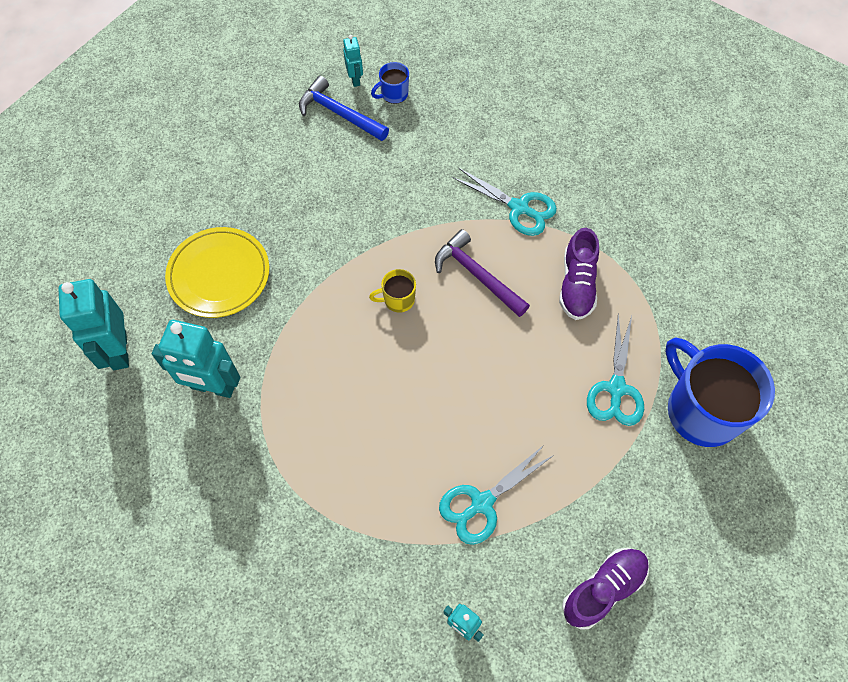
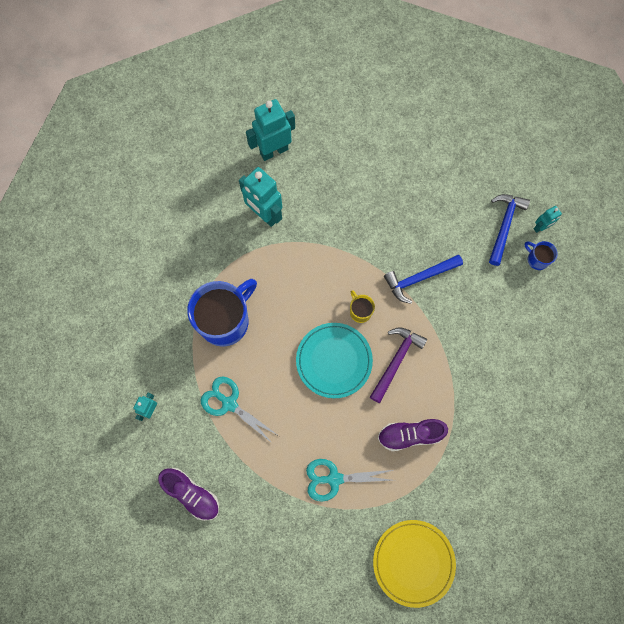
camera: 75 degrees right, 10 degrees up
(213, 387) = (264, 215): turquoise robot -> turquoise robot turned 45 degrees counterclockwise
(219, 275) = (344, 190): yellow plate -> yellow plate (413, 562)
(376, 220) = (419, 278): none -> blue hammer
(456, 349) = (334, 361): none -> turquoise plate
(518, 208) = (463, 378): turquoise scissors -> none
(701, 410) = (334, 543): blue mug -> blue mug (225, 321)

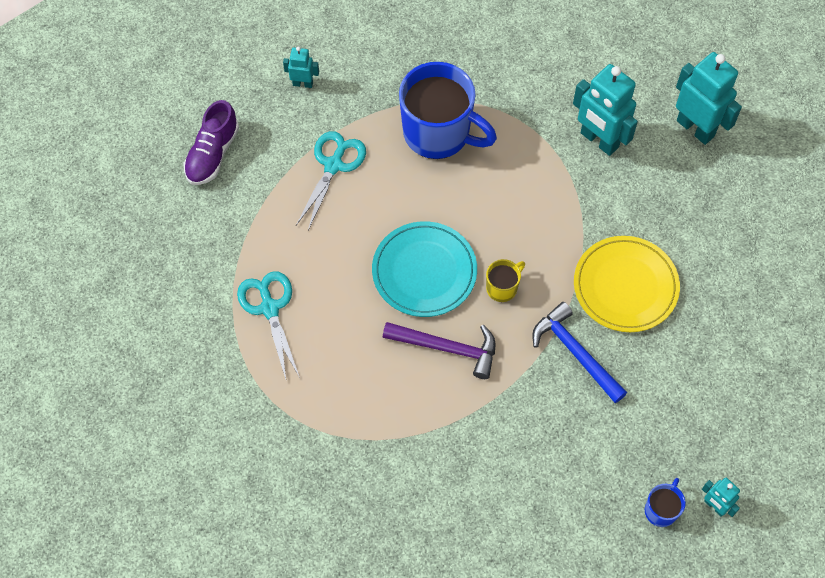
camera: 75 degrees right, 10 degrees down
(264, 215) = (599, 140): turquoise robot -> turquoise robot turned 75 degrees counterclockwise
(410, 435) = (350, 387): purple shoe -> none
(413, 562) = (186, 427): yellow plate -> yellow plate (625, 286)
(504, 226) = (698, 452): blue hammer -> none

